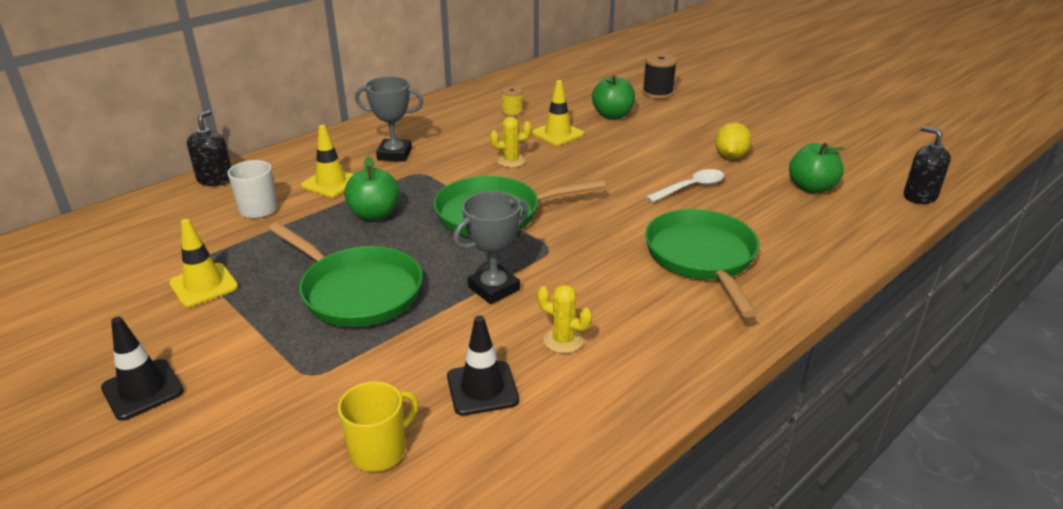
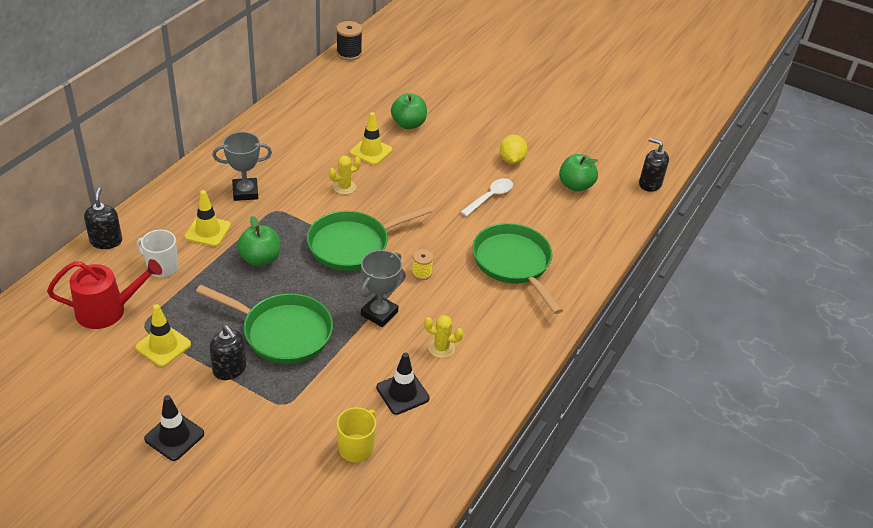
camera: 20 degrees left, 10 degrees up
(167, 241) = (107, 310): none -> red watering can
(265, 322) = (229, 369): none -> black soap dispenser
(512, 112) = (324, 130): yellow spool -> yellow spool (421, 273)
(657, 93) = (437, 92): black spool -> black spool (349, 53)

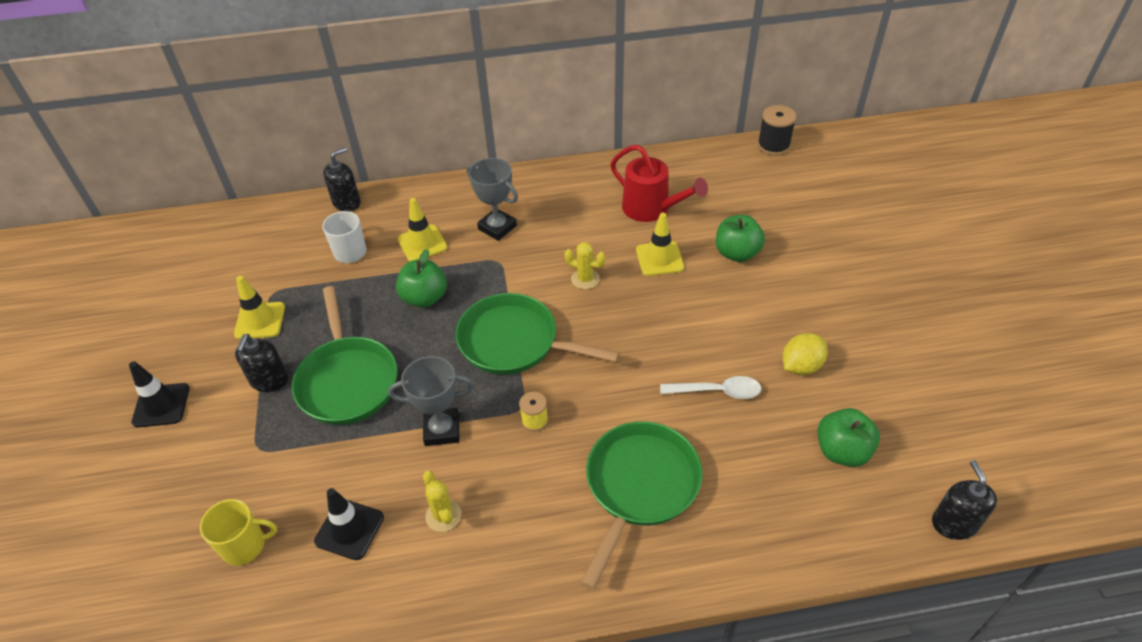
camera: 55 degrees right, 5 degrees up
(107, 310) = (270, 261): red watering can -> red watering can (651, 209)

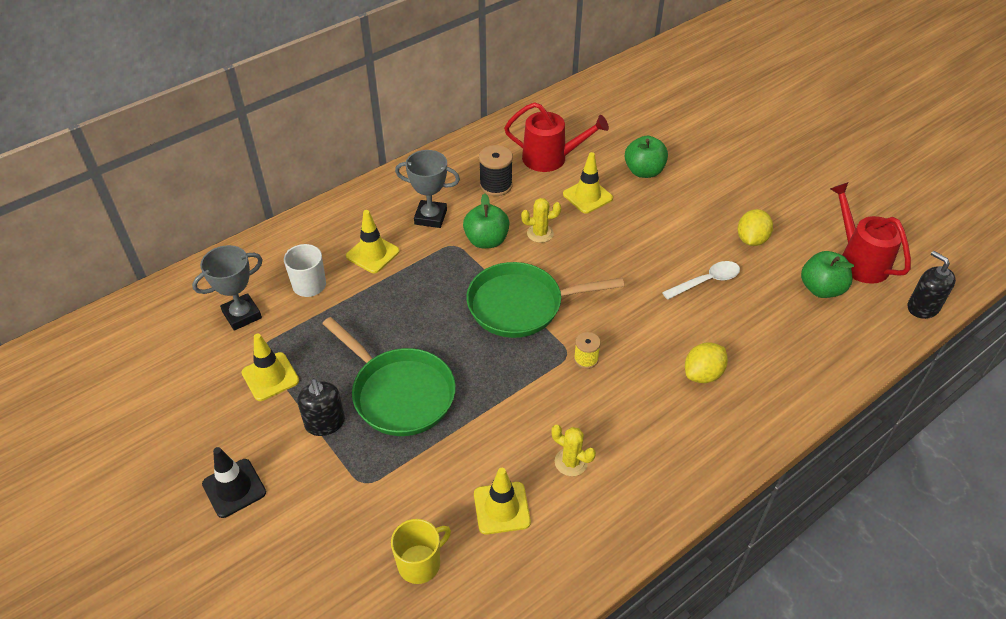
camera: 30 degrees left, 0 degrees up
(347, 202) = (268, 243): black soap dispenser -> none
(349, 529) = (501, 508): black traffic cone -> yellow traffic cone
(424, 298) = (413, 299): green apple -> green apple (486, 240)
(442, 430) = (516, 398): grey trophy -> grey trophy (242, 315)
(639, 487) = (703, 374): green pan -> yellow lemon
(773, 146) = (609, 77): black spool -> black spool (496, 185)
(913, 437) = (859, 260): none -> red watering can

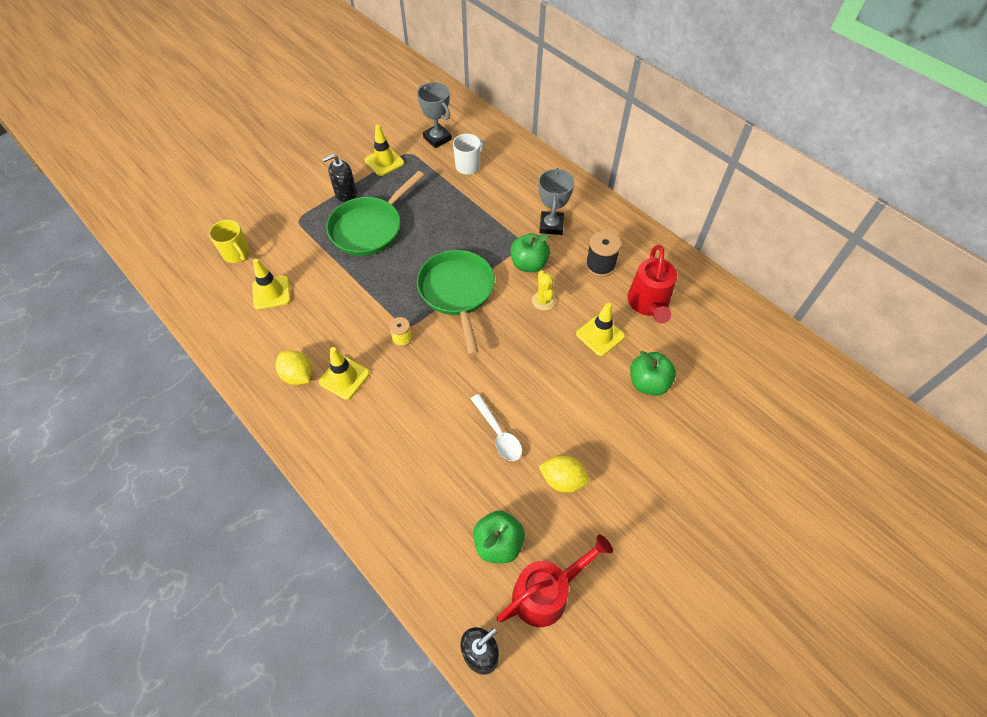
camera: 85 degrees right, 10 degrees up
(234, 488) = (300, 161): black traffic cone -> none
(372, 254) = (504, 196): yellow traffic cone -> yellow traffic cone (344, 377)
(571, 462) = (305, 331): yellow cactus -> none
(703, 374) = (386, 424): yellow lemon -> yellow lemon (298, 375)

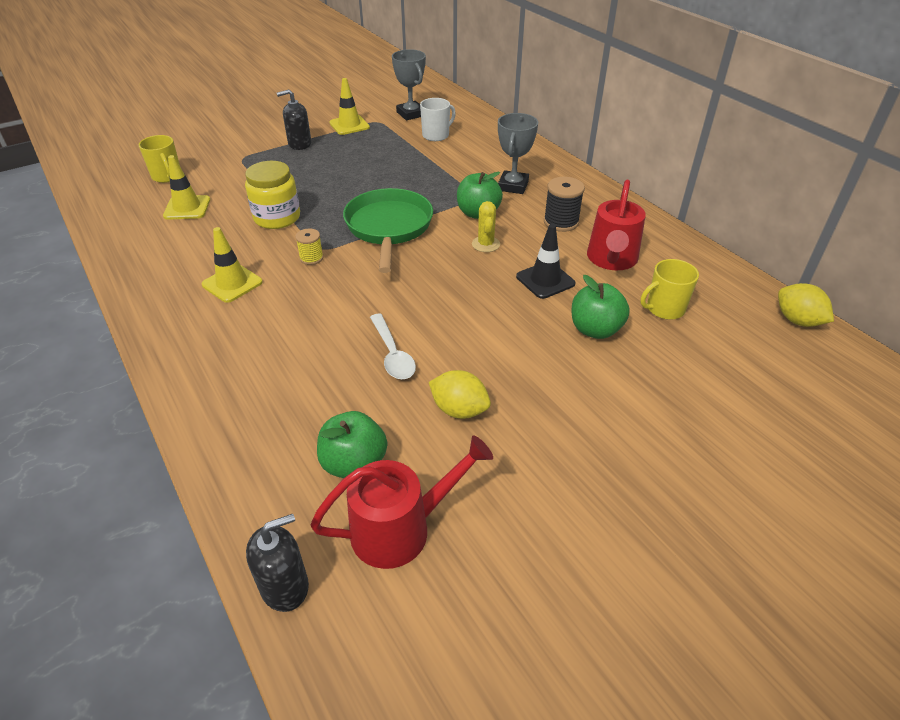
camera: 10 degrees right, 15 degrees down
(298, 375) = (182, 276): yellow lemon -> yellow lemon (797, 320)
(356, 293) = (277, 217): none -> yellow jar
(370, 228) = (313, 170): green pan -> none
(600, 335) = (545, 280): yellow traffic cone -> black traffic cone
(697, 352) = (664, 309): none -> yellow mug

